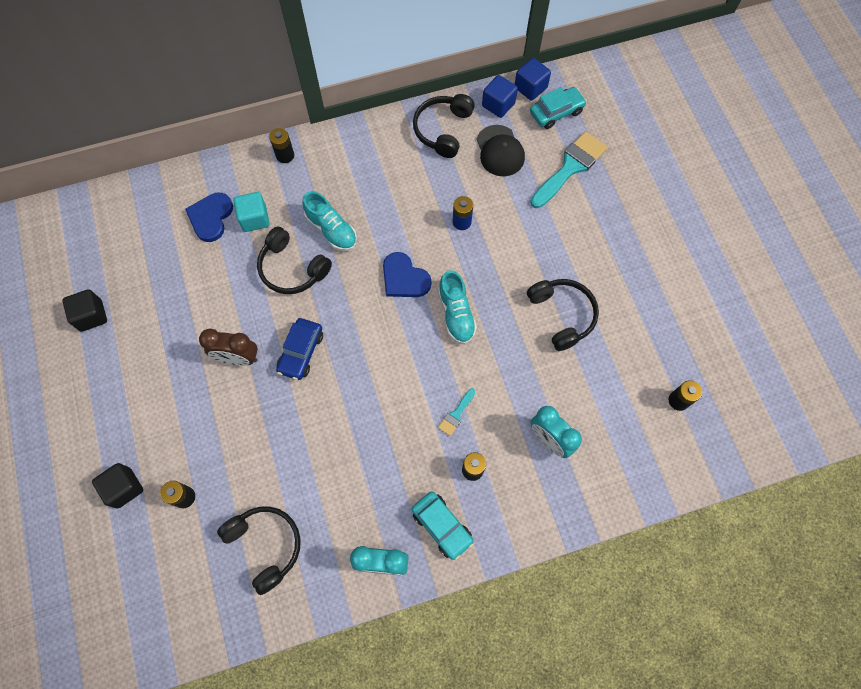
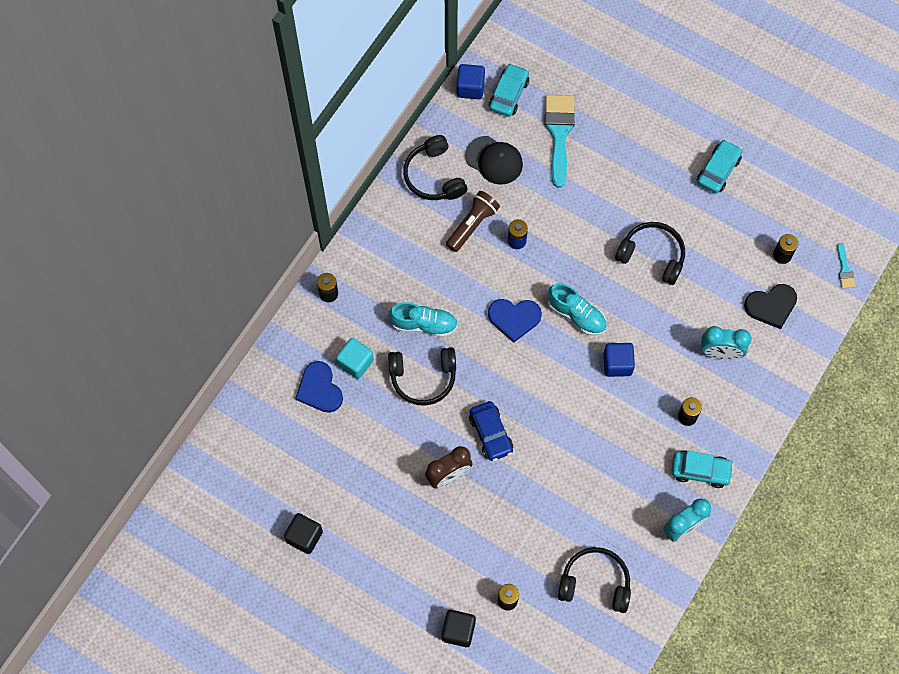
camera: 40 degrees left, 0 degrees up
(438, 185) = (472, 225): none -> brown flashlight
(456, 414) = (642, 388): turquoise brush -> turquoise brush (844, 270)
(498, 105) = (458, 122): blue cube -> blue cube (617, 364)
(631, 436) = (771, 306): none -> black heart
(681, 290) = (718, 170): none -> turquoise car

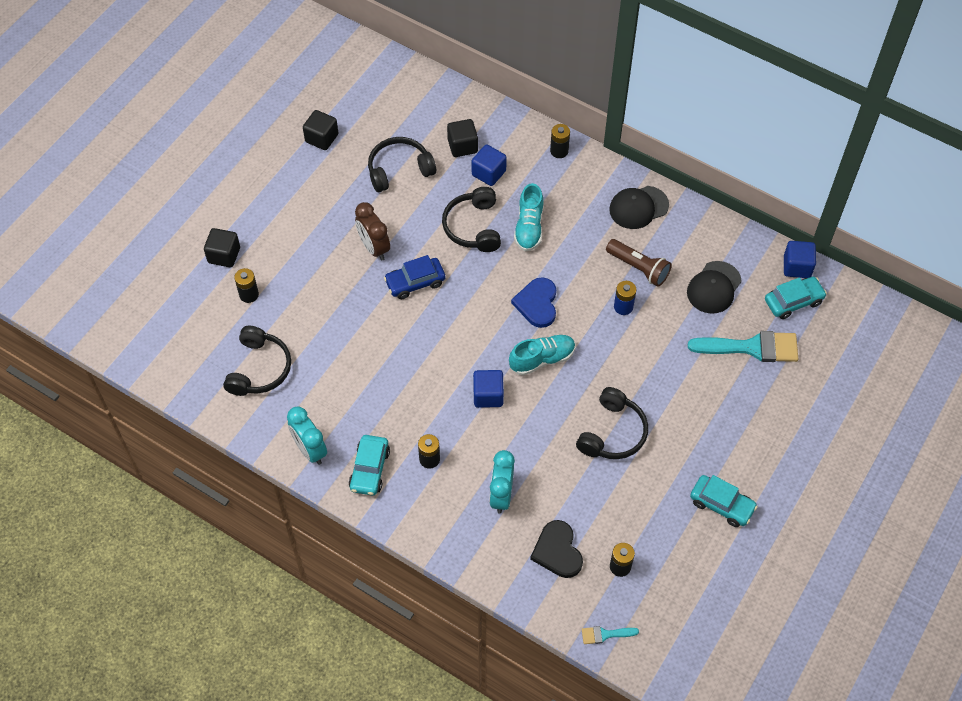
camera: 90 degrees right, 10 degrees down
(319, 389) = (462, 146): blue heart -> black cube
(355, 363) = (488, 173): turquoise cube -> blue cube
(400, 221) = (638, 207): none -> black cap
(434, 176) = (691, 235): black headphones -> black headphones (399, 170)
(509, 94) = (793, 301): turquoise car -> turquoise car turned 45 degrees counterclockwise
(576, 315) = (542, 359): turquoise shoe -> turquoise shoe turned 150 degrees counterclockwise

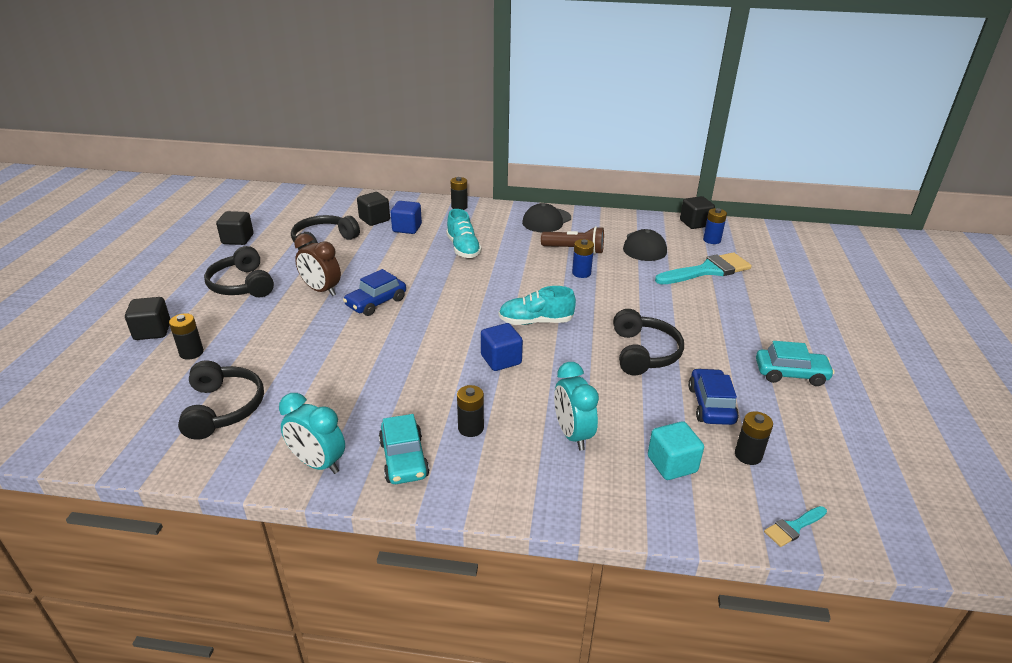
camera: 25 degrees left, 25 degrees down
(473, 227) = (412, 258): black headphones -> black headphones (242, 285)
(537, 303) = (503, 289): blue heart -> none
(542, 359) = (535, 321): turquoise shoe -> turquoise shoe turned 135 degrees counterclockwise
(557, 551) = (672, 464): black heart -> turquoise cube
(628, 509) = (711, 405): none -> blue car
(793, 301) = (711, 240): turquoise car -> blue battery
(797, 267) = (695, 223): blue cube -> black cube

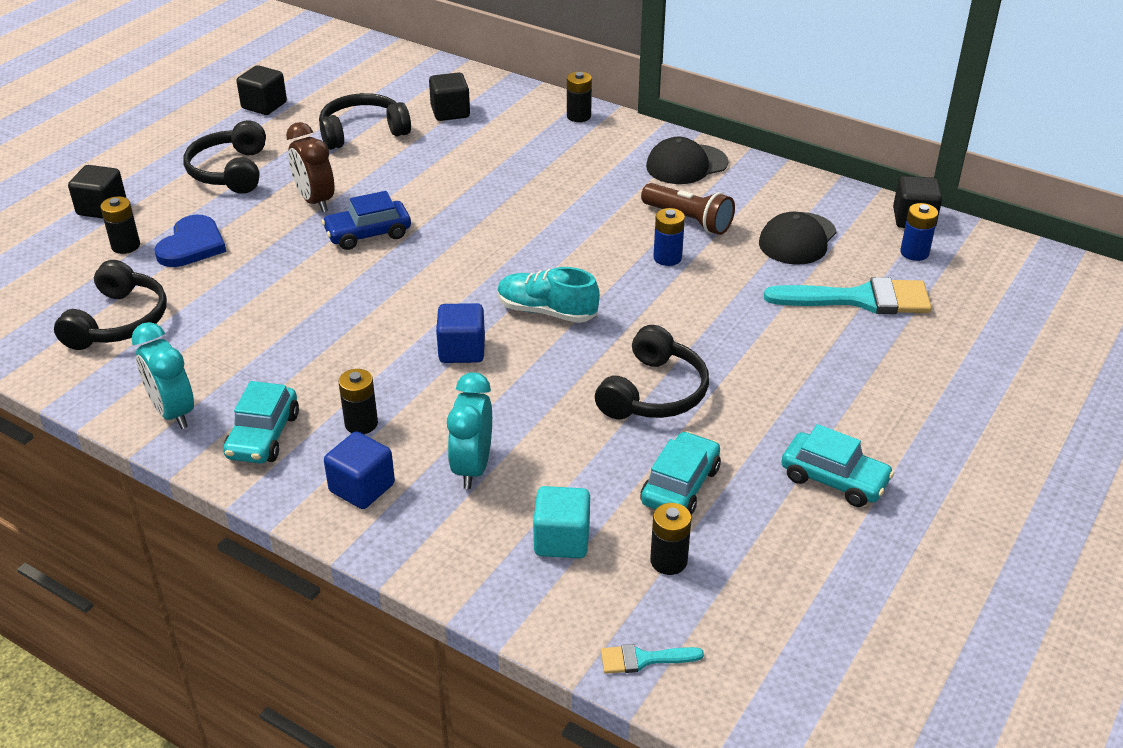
camera: 25 degrees right, 5 degrees up
(247, 340) = (192, 245): none -> blue heart
(407, 228) = (483, 135): blue cube -> blue cube (362, 488)
(463, 248) = (534, 182): turquoise shoe -> none
(711, 405) = (680, 486): blue car -> turquoise car

